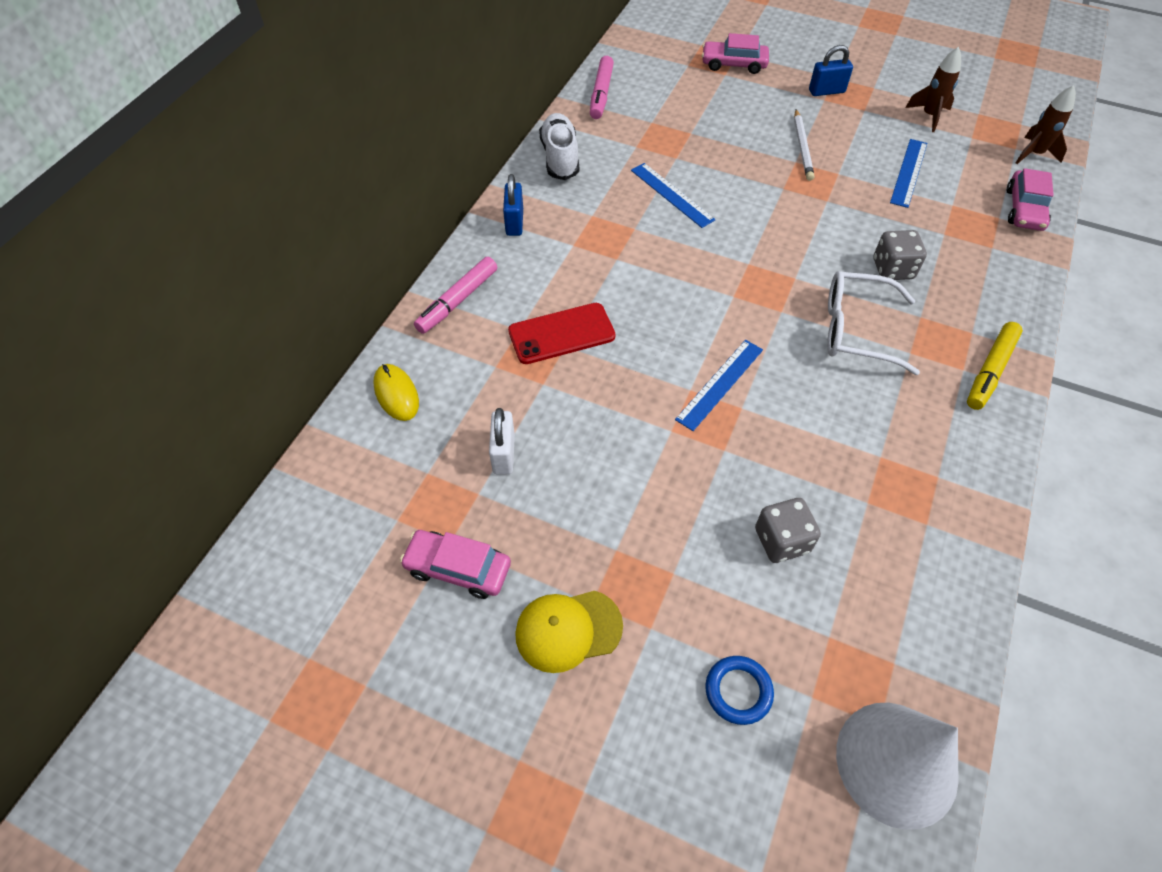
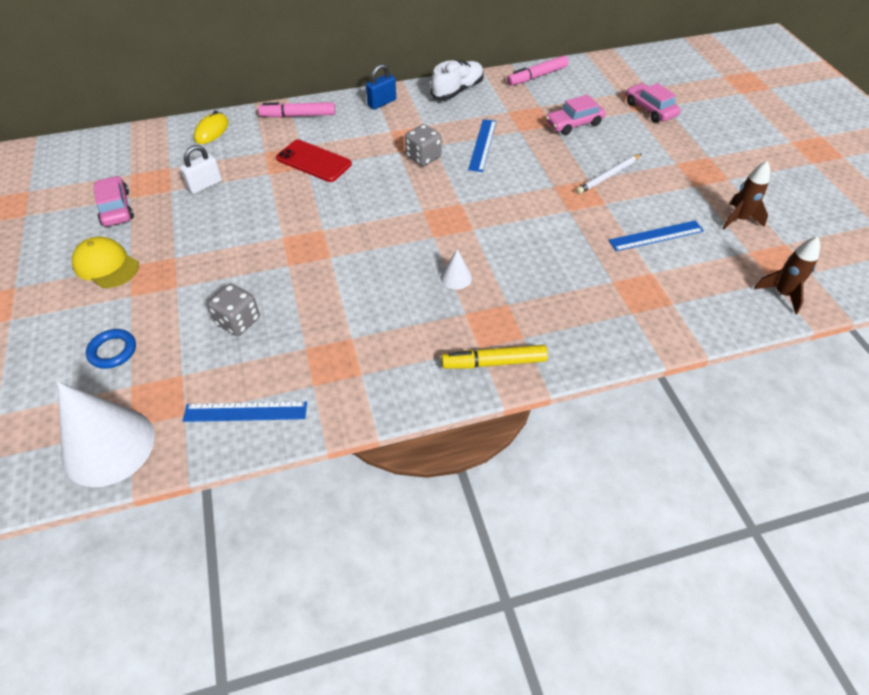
camera: 50 degrees right, 5 degrees down
(720, 384) = (340, 239): blue ruler -> blue ruler (245, 412)
(826, 91) = (687, 160): blue padlock -> none
(856, 330) = (456, 277): white glasses -> white cone
(892, 269) = (539, 270): grey dice -> grey dice (423, 157)
(1024, 209) = (703, 314): pink car -> pink car (574, 124)

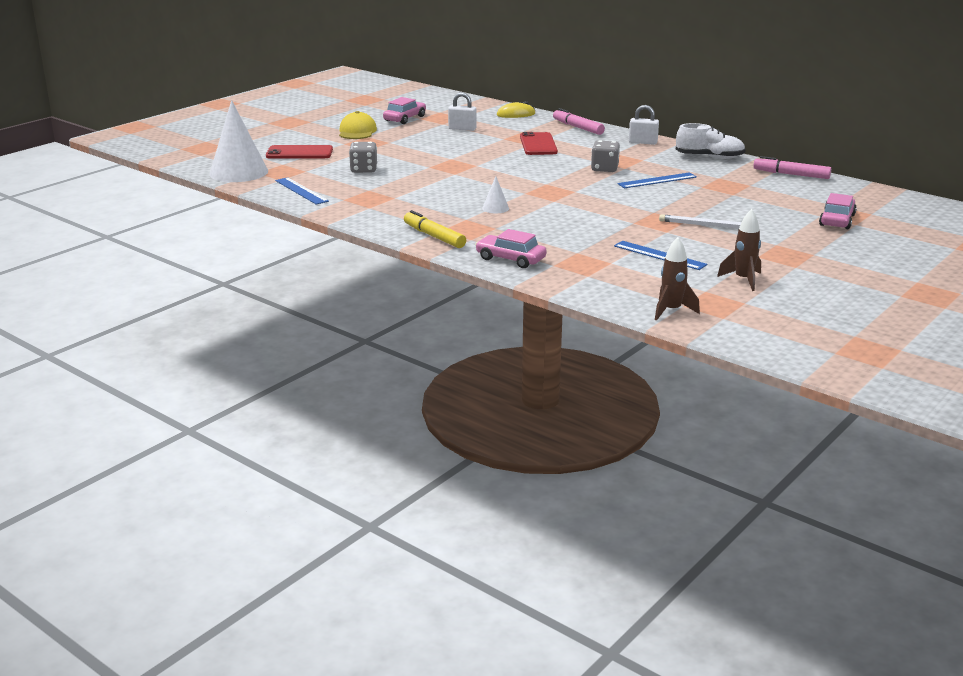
camera: 55 degrees right, 25 degrees down
(112, 351) = (299, 153): blue ring -> red phone
(382, 103) = (643, 142): blue padlock -> white padlock
(574, 124) = (751, 200): pink car -> pink car (510, 259)

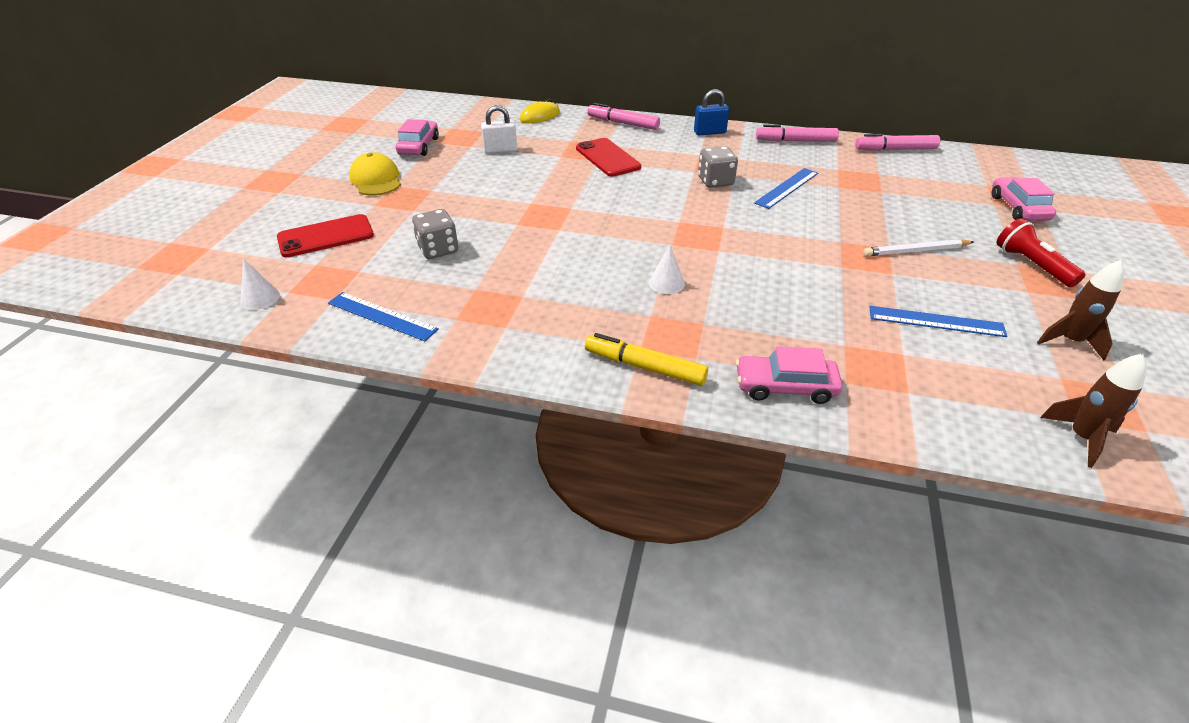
camera: 25 degrees left, 15 degrees up
(238, 172) = (260, 298): white cone -> white cone, size x0.43
(643, 142) = (709, 132): white padlock -> blue padlock
(709, 157) = (795, 141): white shoe -> pink marker
(786, 247) = (1031, 265): none -> red flashlight

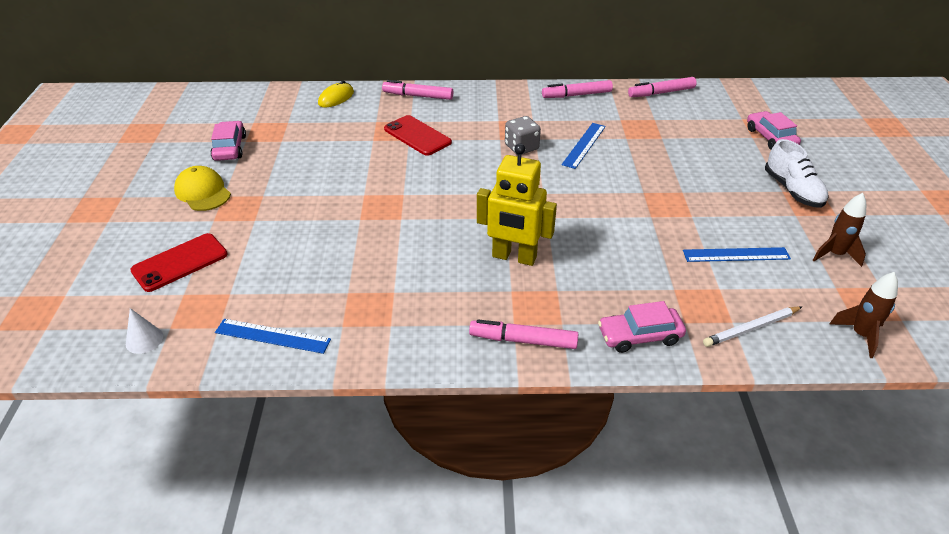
camera: 15 degrees left, 0 degrees up
(438, 249) = (296, 258): grey dice -> none
(500, 150) = (313, 141): white padlock -> none
(644, 367) = (523, 340): yellow marker -> pink marker
(666, 283) = (514, 257): white cone -> yellow robot
(709, 132) = (499, 96): blue padlock -> none
(916, 251) = (704, 191): white pencil -> white pencil (751, 328)
(1031, 265) = (793, 190): red flashlight -> white shoe

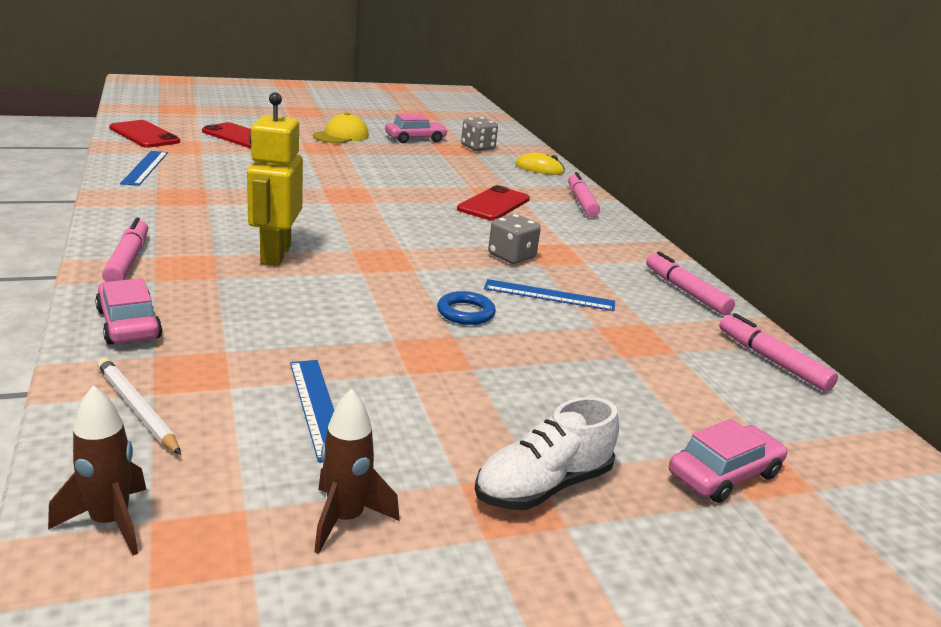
camera: 70 degrees right, 15 degrees down
(144, 340) = (144, 135): white cone -> red phone
(269, 118) = (478, 147): none -> grey dice
(611, 182) = (465, 312): none -> blue ring

